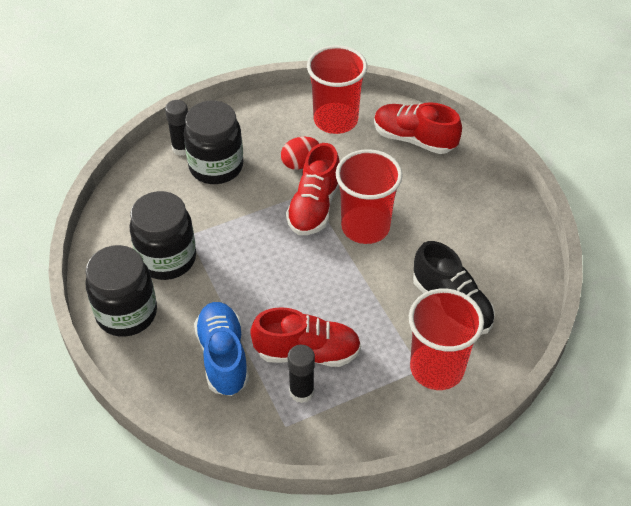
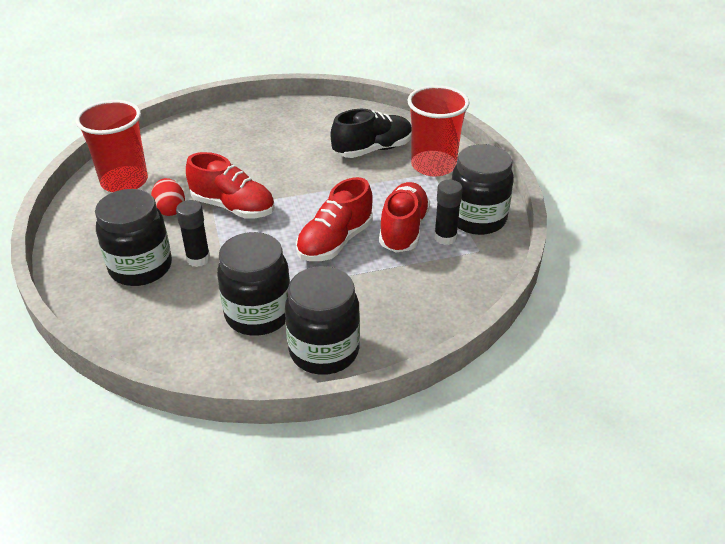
camera: 80 degrees left, 10 degrees down
(182, 148) = (95, 292): black glue stick -> black glue stick (198, 259)
(223, 357) = (397, 282): blue shoe -> none
(341, 420) = (477, 219): none -> black jar
(365, 227) = (271, 181): red cup -> none
(414, 139) = (179, 142): red shoe -> red shoe (335, 242)

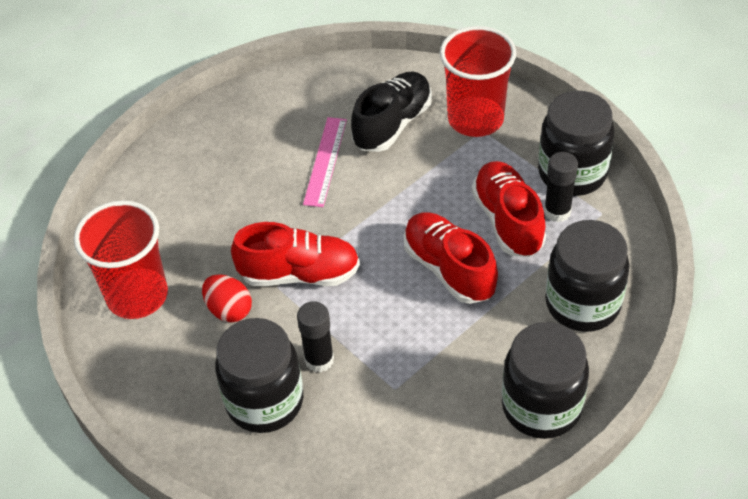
camera: 25 degrees left, 10 degrees up
(258, 314) = (442, 397): black jar -> black jar (582, 304)
(309, 154) = (325, 161): none -> pink ruler
(335, 242) = (449, 269): red shoe -> red shoe turned 135 degrees clockwise

